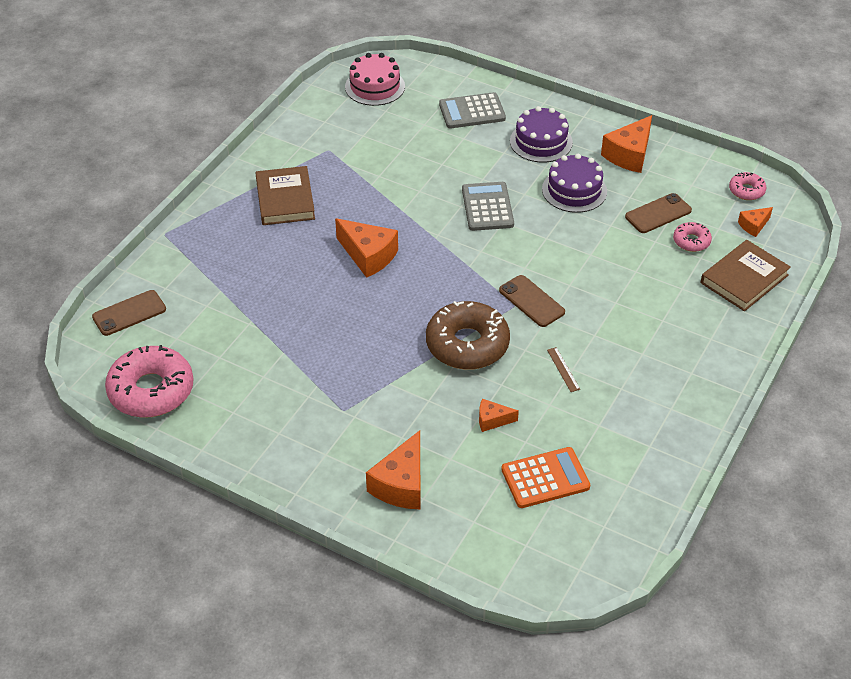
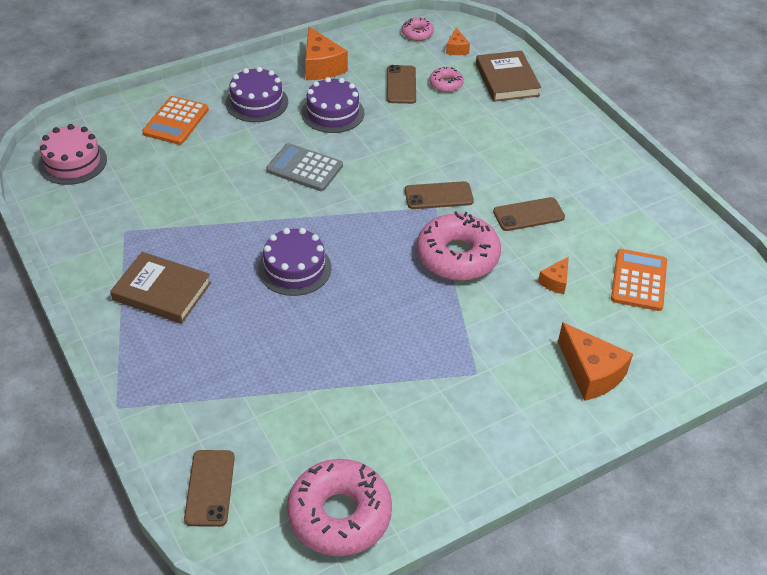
camera: 60 degrees left, 0 degrees up
(368, 256) = (294, 268): orange cheese -> purple cake
(467, 344) = (457, 256): brown donut -> pink donut
(472, 112) = (176, 121): grey calculator -> orange calculator
(563, 369) = (528, 214): brown ruler -> brown phone

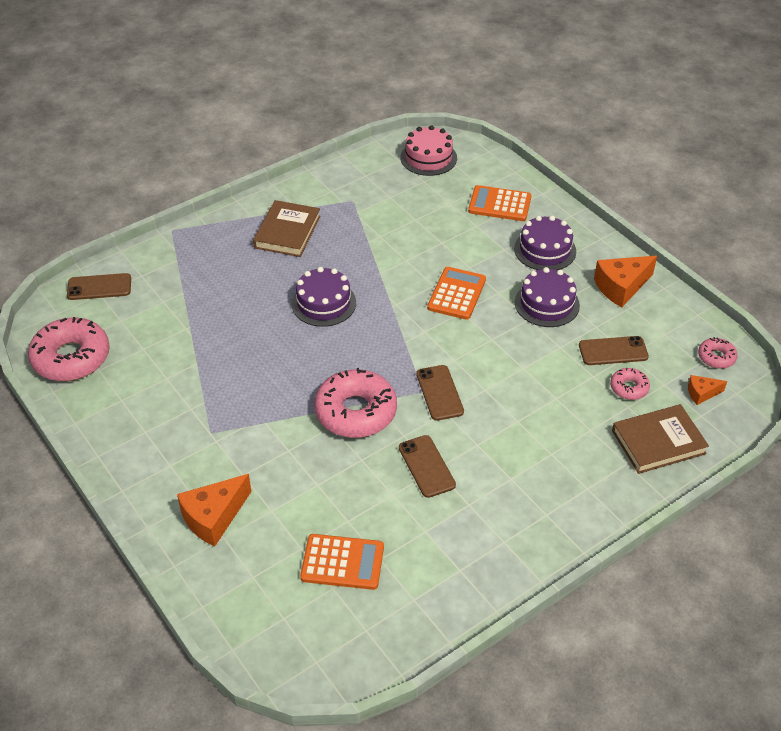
camera: 85 degrees right, 0 degrees up
(304, 168) = (456, 294): grey calculator -> orange calculator
(555, 281) = (331, 489): orange cheese -> none

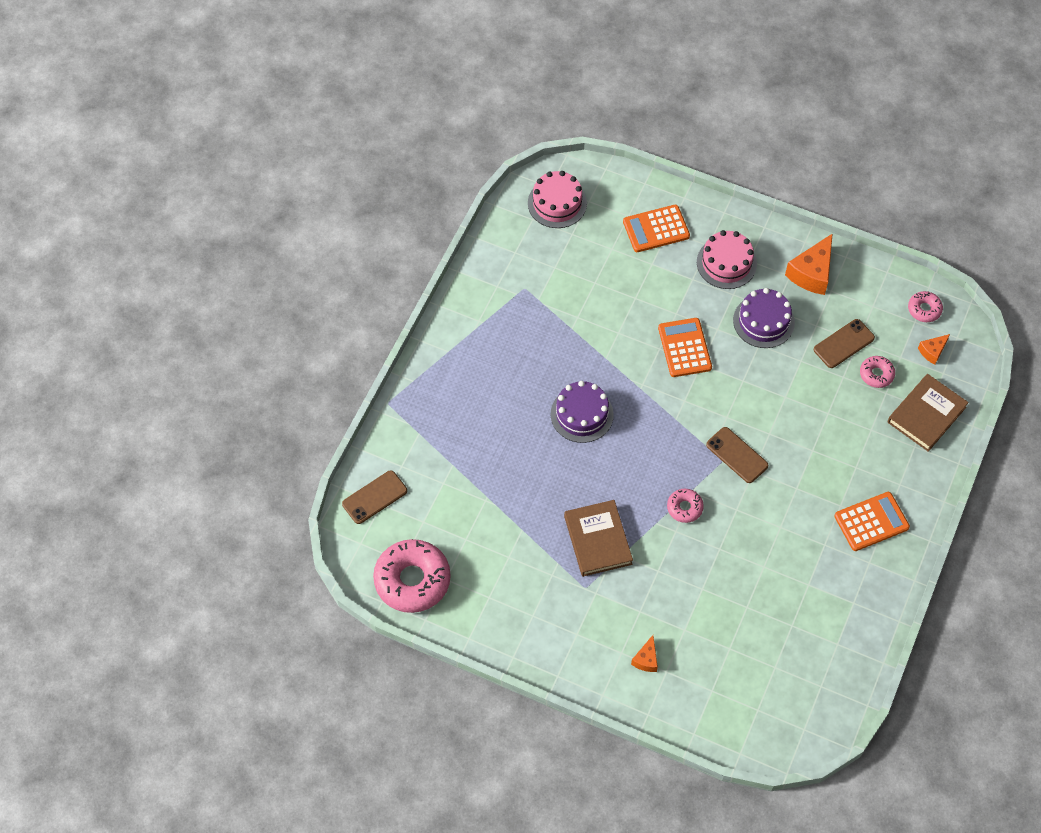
camera: 30 degrees left, 15 degrees up
(214, 517) = (646, 659): orange cheese -> orange cheese, size x0.54
(287, 232) = (493, 353): brown book -> brown book (598, 540)
(342, 562) = (767, 643): orange calculator -> orange calculator (871, 521)
(356, 412) = (684, 508): pink donut -> pink donut, size x0.48
(427, 466) = (772, 528): brown phone -> none
(545, 250) = (726, 263): purple cake -> pink cake

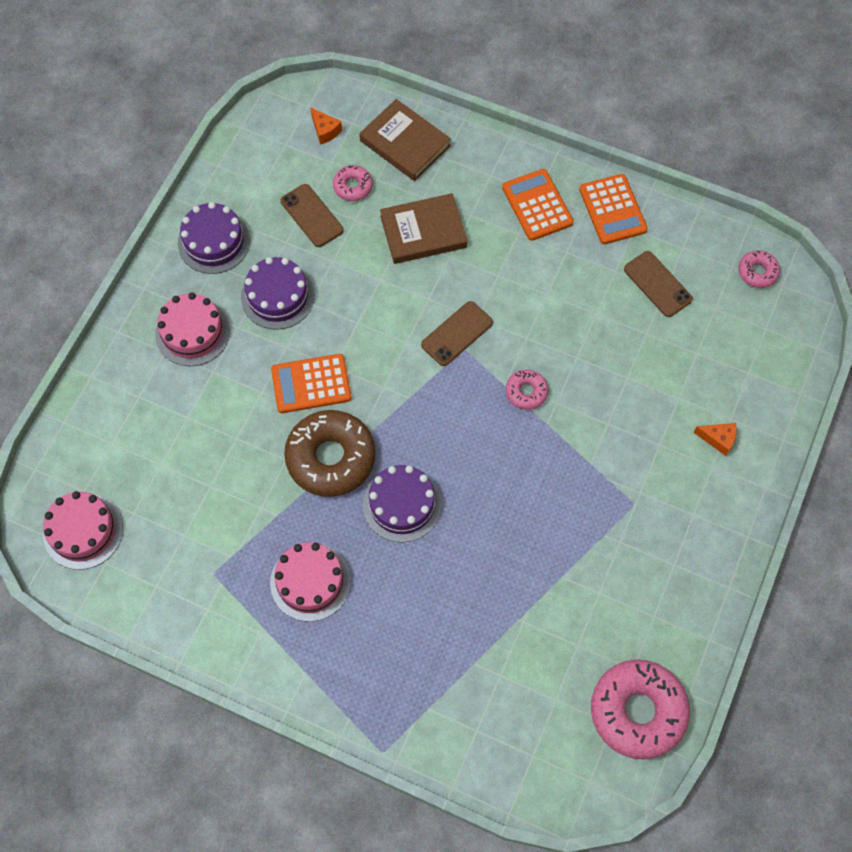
camera: 90 degrees left, 5 degrees up
(374, 497) = (523, 765): brown phone -> brown phone (657, 284)
(518, 352) = (310, 582): none -> pink cake
(598, 540) = (572, 489): brown book -> brown book (423, 231)
(620, 363) = (331, 458): none -> brown donut
(656, 229) = (136, 411): orange calculator -> orange calculator (613, 210)
(812, 273) = (214, 242): orange cheese -> purple cake
(924, 309) = (270, 134): pink donut -> pink donut (757, 272)

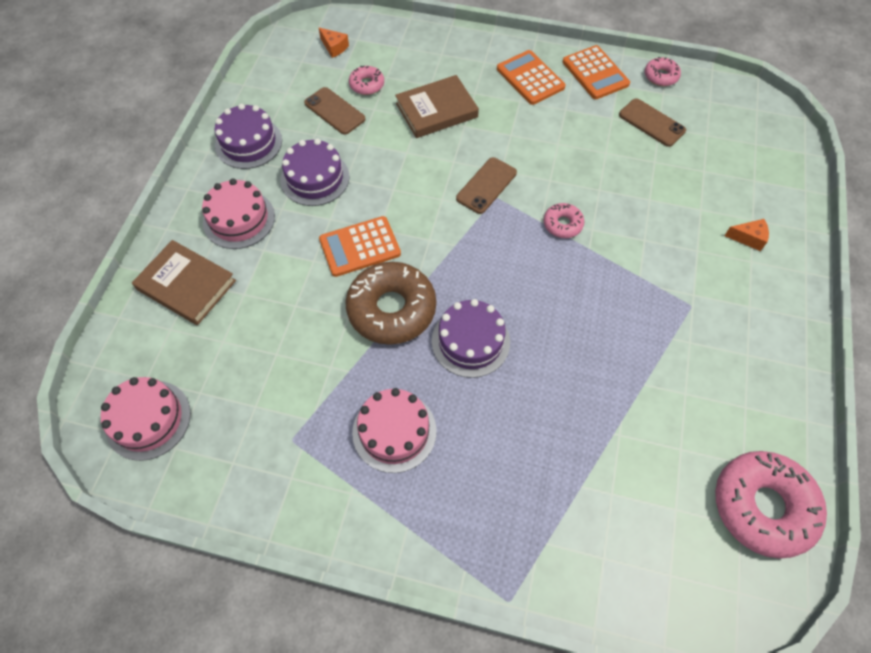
camera: 10 degrees left, 5 degrees down
(405, 143) = (405, 48): brown book -> brown book (186, 285)
(757, 272) = (732, 102): pink donut -> pink donut (660, 76)

